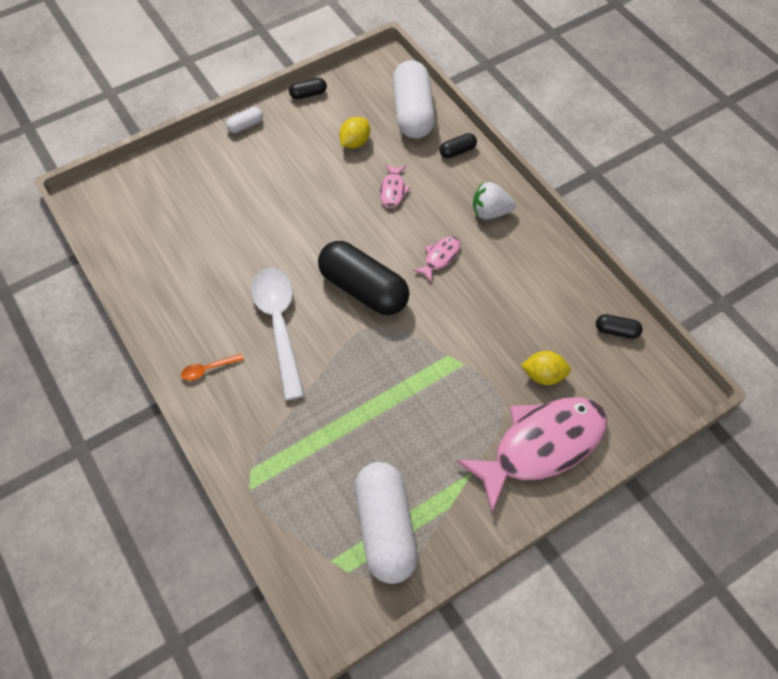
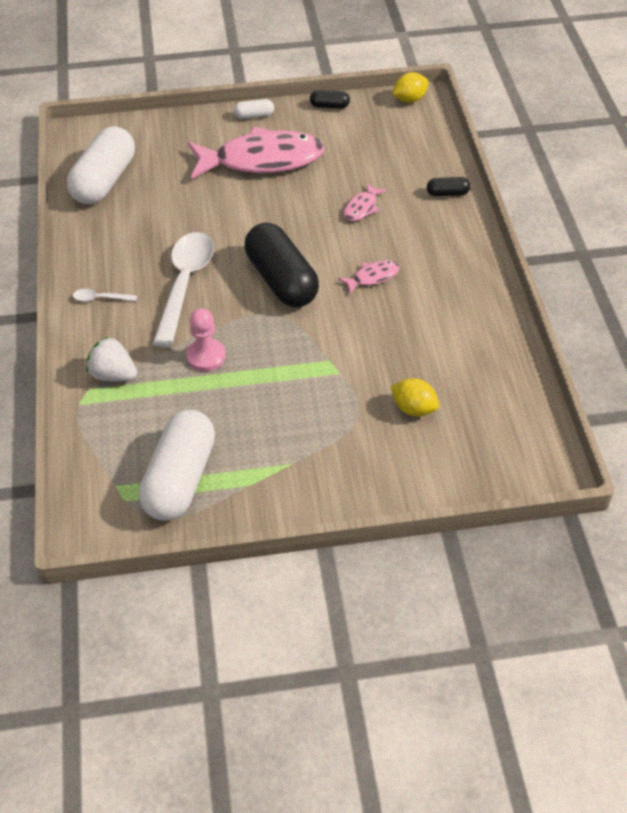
camera: 25 degrees right, 10 degrees down
(208, 369) = (100, 298): orange spoon -> white spoon
(339, 393) = (206, 356): none -> pink pawn
(355, 142) = (349, 158): yellow lemon -> yellow lemon (409, 99)
(412, 112) = (423, 148): white capsule -> white capsule (104, 181)
(490, 212) = (448, 254): white strawberry -> white strawberry (113, 375)
(541, 446) = (373, 467): pink fish -> pink fish (262, 160)
(616, 331) = (515, 396): black capsule -> none

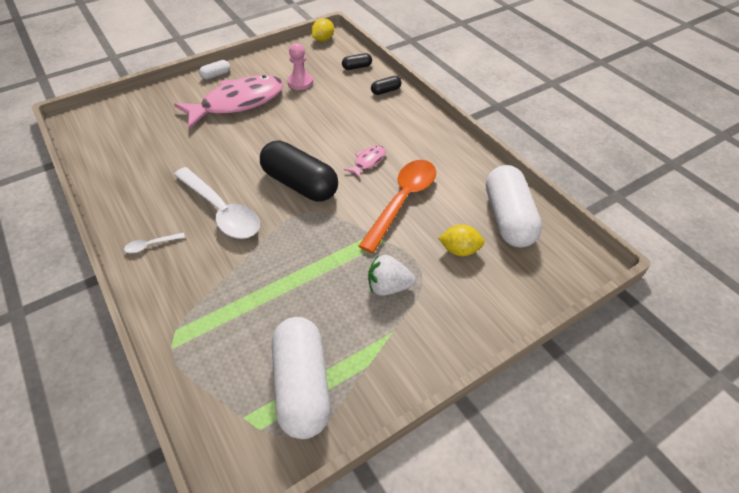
camera: 25 degrees left, 0 degrees up
(104, 181) = (114, 150): white capsule -> white capsule (508, 218)
(113, 375) = (193, 309): white strawberry -> white strawberry (388, 287)
(185, 284) = (221, 211): white spoon -> white spoon turned 150 degrees clockwise
(206, 356) = (269, 264): pink pawn -> pink pawn (300, 82)
(329, 106) = (269, 56): black capsule -> black capsule (357, 67)
(362, 208) = (331, 116): pink fish -> none
(384, 335) = (402, 201): none -> orange spoon

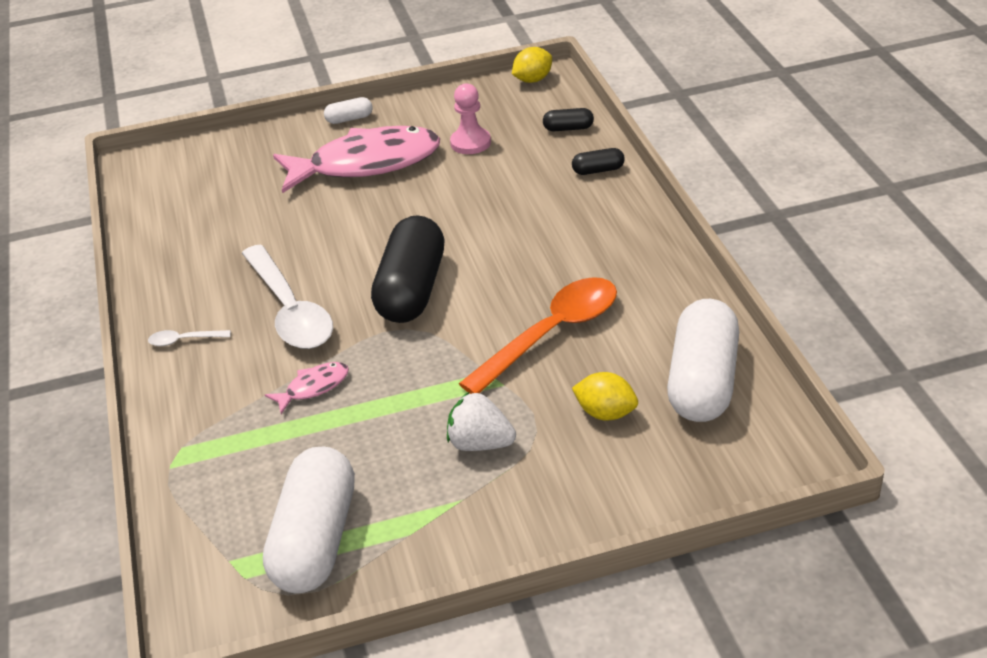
camera: 20 degrees right, 10 degrees down
(300, 184) = (412, 290): black capsule -> black capsule turned 45 degrees clockwise
(368, 161) = (524, 271): pink fish -> pink fish (313, 387)

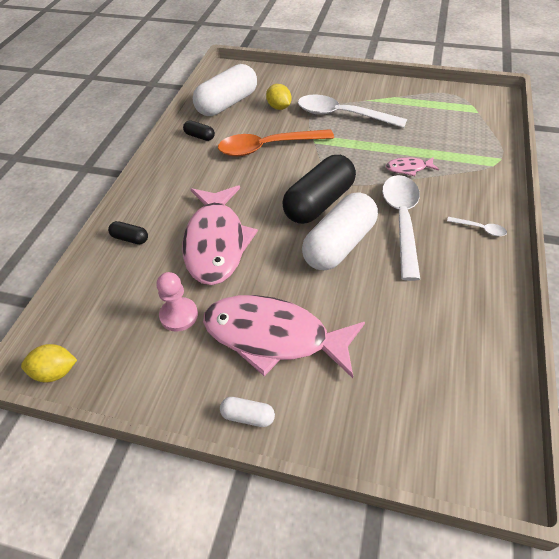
camera: 150 degrees left, 10 degrees up
(316, 540) = (436, 107): white capsule -> white capsule (339, 245)
(480, 443) = (342, 115): white strawberry -> white spoon
(498, 203) = (216, 242): none -> pink fish
(568, 128) = (101, 290): black capsule -> black capsule (199, 136)

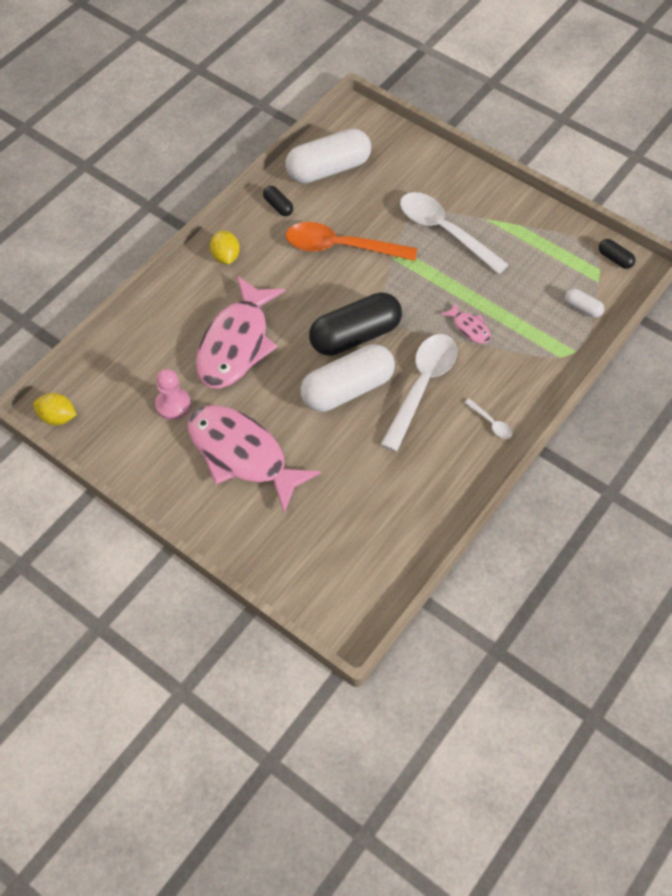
camera: 20 degrees right, 10 degrees up
(130, 238) = (161, 310): black capsule -> black capsule (615, 259)
(248, 416) = (190, 511): white capsule -> white capsule (582, 308)
(279, 107) = (382, 194): yellow lemon -> yellow lemon (226, 256)
(408, 168) = (469, 328): pink fish -> pink fish turned 150 degrees counterclockwise

